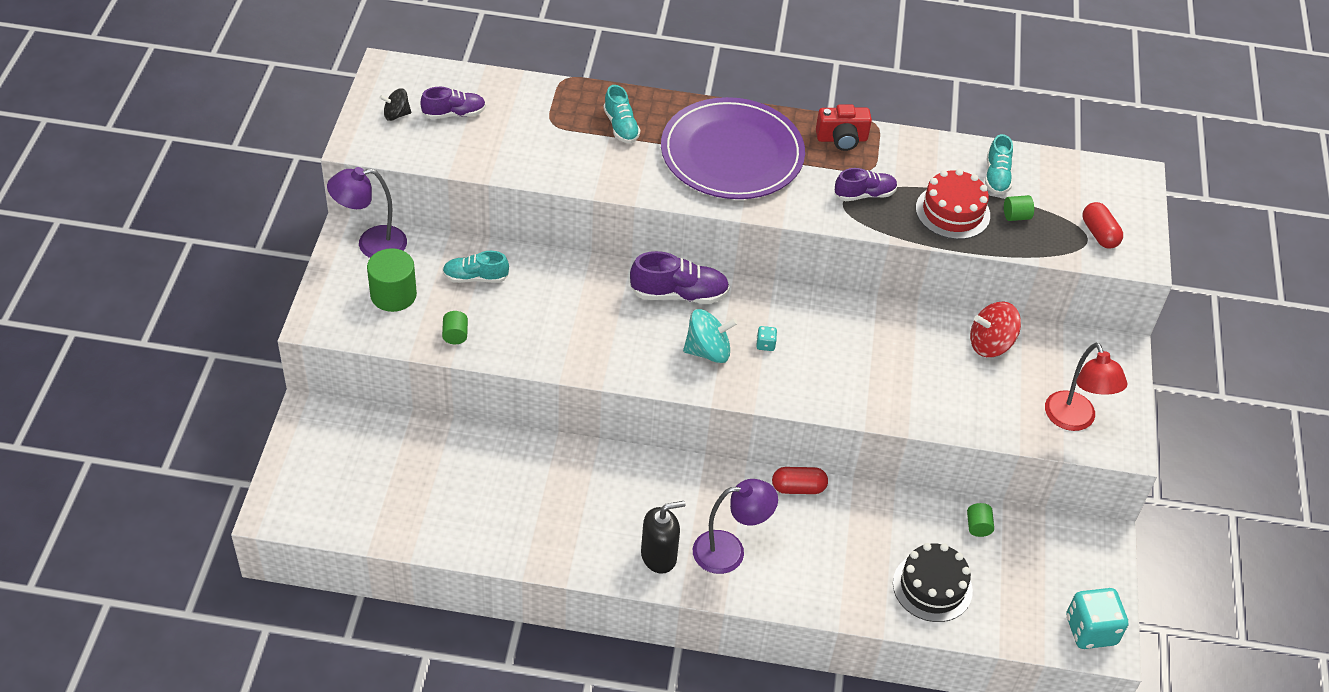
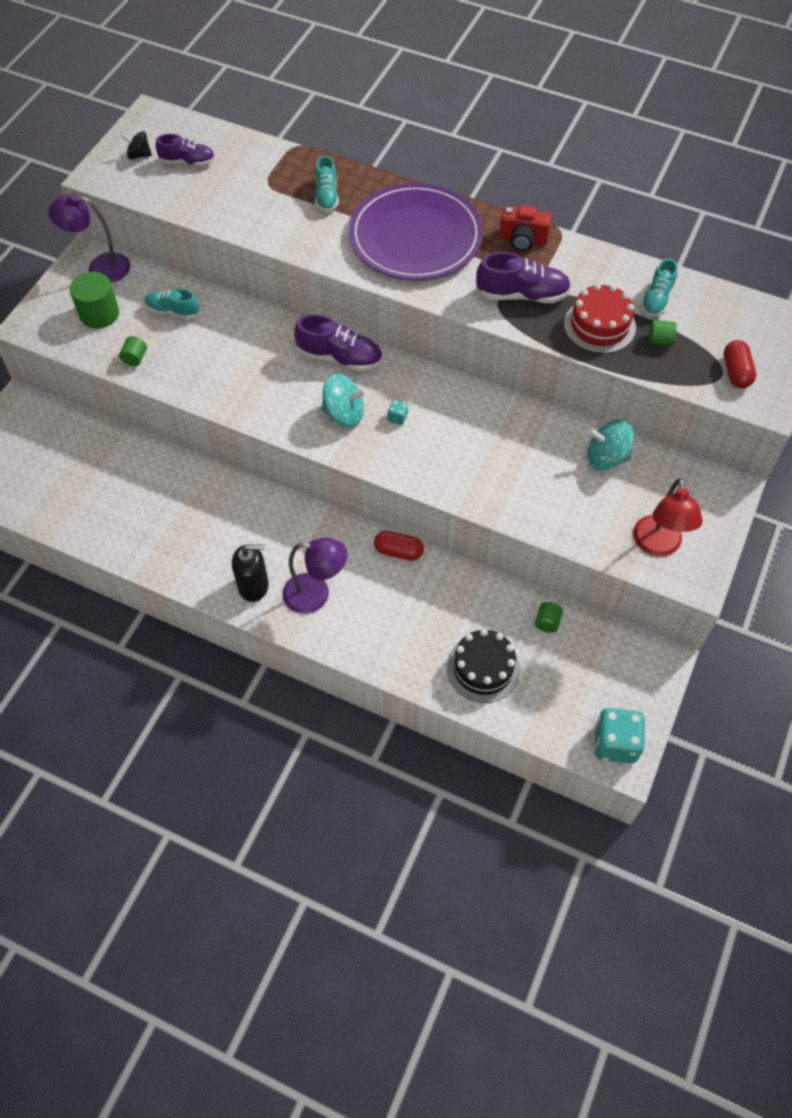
camera: 20 degrees right, 10 degrees up
(864, 194) = (522, 295): purple shoe -> purple shoe, size x1.51
(990, 344) = (606, 458): red spinning top -> turquoise spinning top

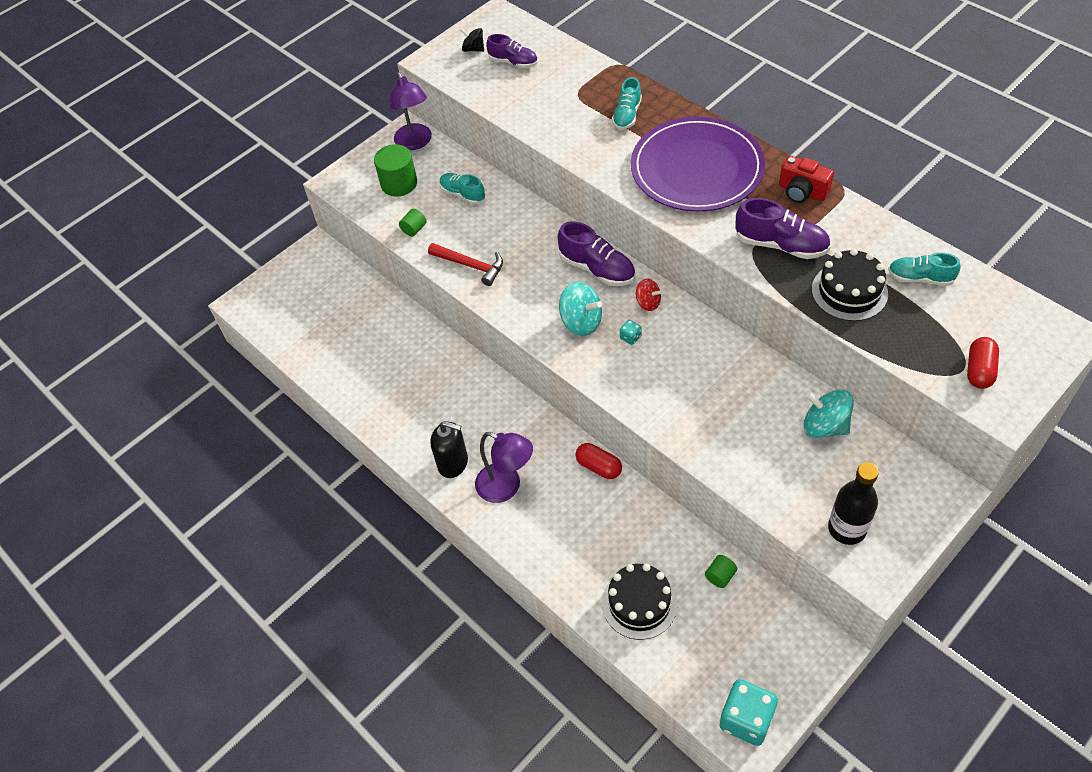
camera: 25 degrees right, 5 degrees down
(100, 267) = (415, 143): purple lamp -> purple lamp turned 135 degrees counterclockwise
(210, 382) = (470, 265): none -> red hammer
(402, 380) = (648, 303): none -> red spinning top
(599, 325) = (849, 291): red cake -> black cake
(656, 299) = (920, 278): turquoise shoe -> turquoise shoe turned 60 degrees clockwise
(658, 546) = (847, 529): red lamp -> black bottle
(660, 340) = (908, 320): green cylinder -> none

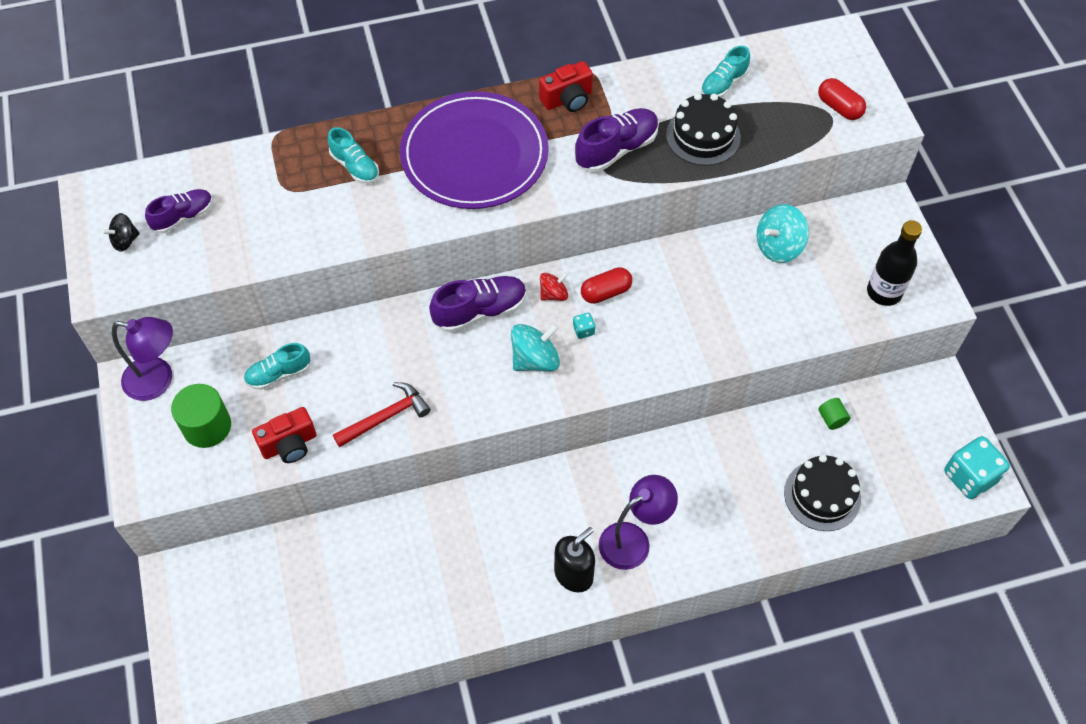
camera: 65 degrees left, 5 degrees up
(414, 229) = (289, 444): green cylinder -> red camera
(599, 467) = (662, 449): red capsule -> red capsule (605, 292)

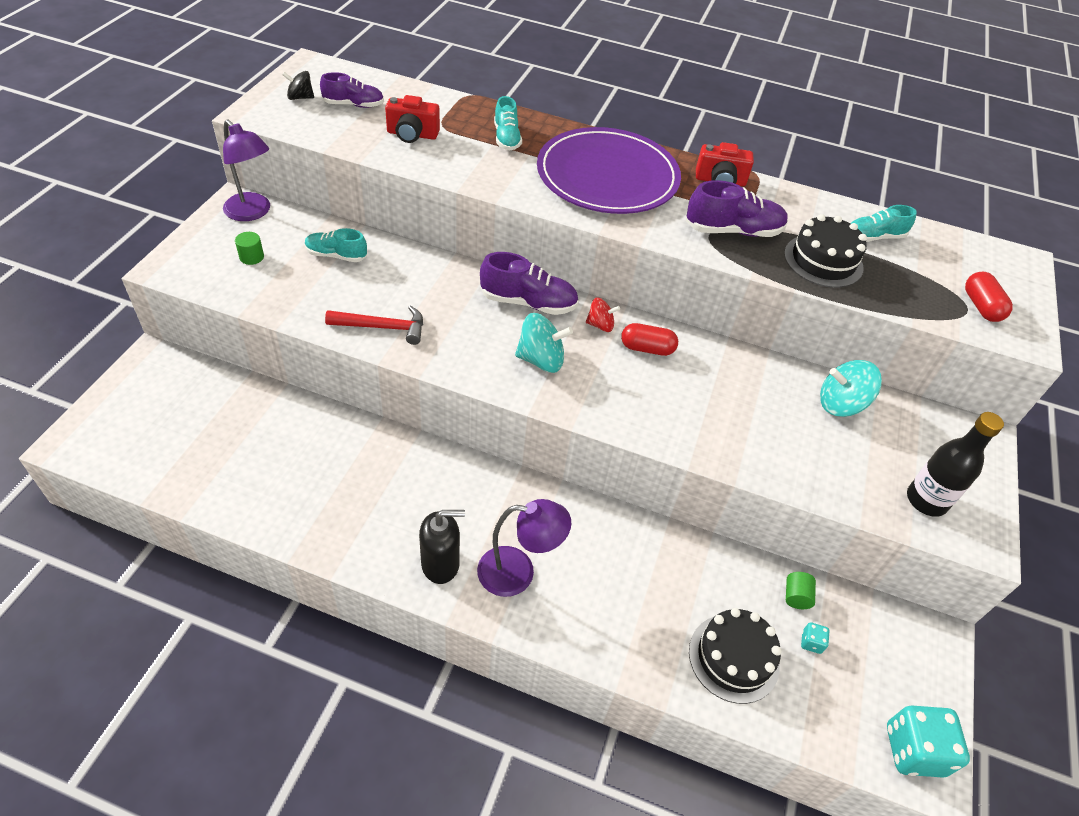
camera: 30 degrees right, 10 degrees down
(207, 426) = (251, 257): green cylinder -> green cylinder, size x0.53
(289, 444) = (294, 302): red camera -> red camera (412, 134)
(583, 330) = (602, 363): turquoise dice -> turquoise dice (811, 642)

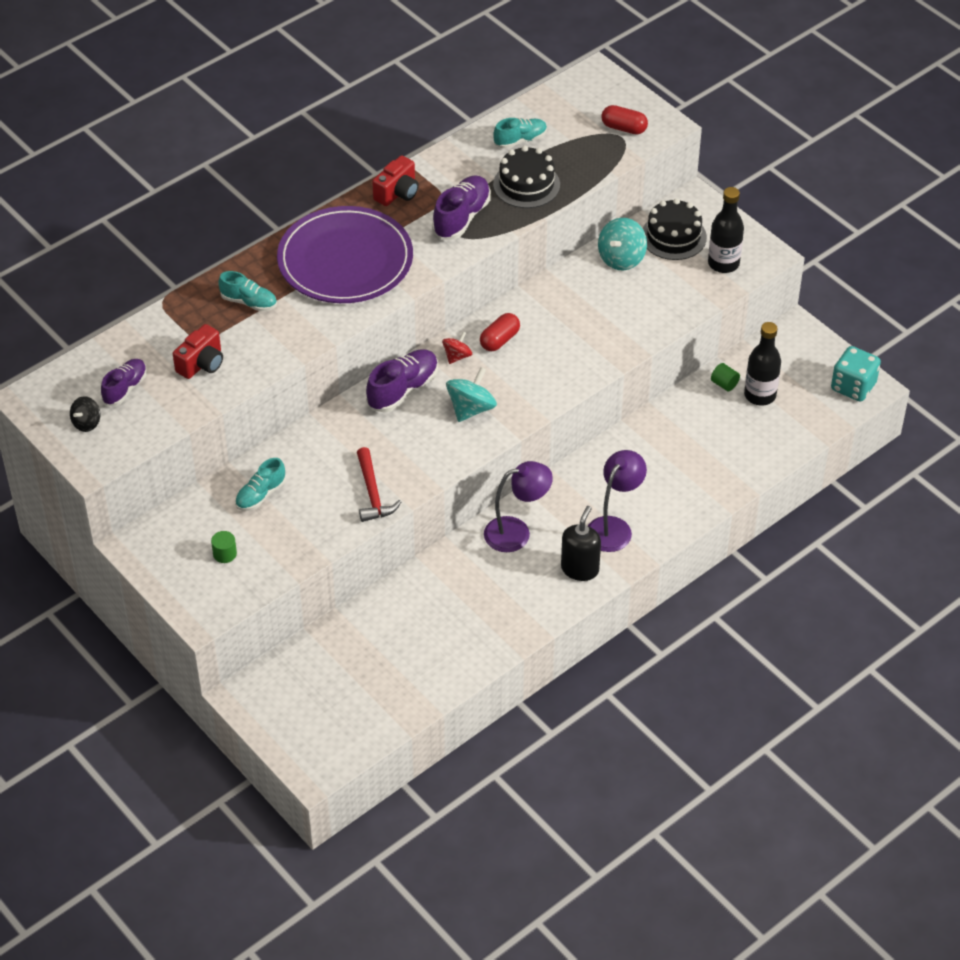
camera: 55 degrees left, 0 degrees up
(252, 212) = (158, 536): purple lamp -> purple lamp (516, 532)
(382, 327) = (373, 493): red hammer -> red hammer turned 135 degrees clockwise
(733, 658) = (746, 441): black cake -> black cake (673, 236)
(811, 642) = (760, 395): turquoise dice -> black bottle
(874, 237) = (520, 140): turquoise shoe -> turquoise shoe turned 135 degrees counterclockwise

